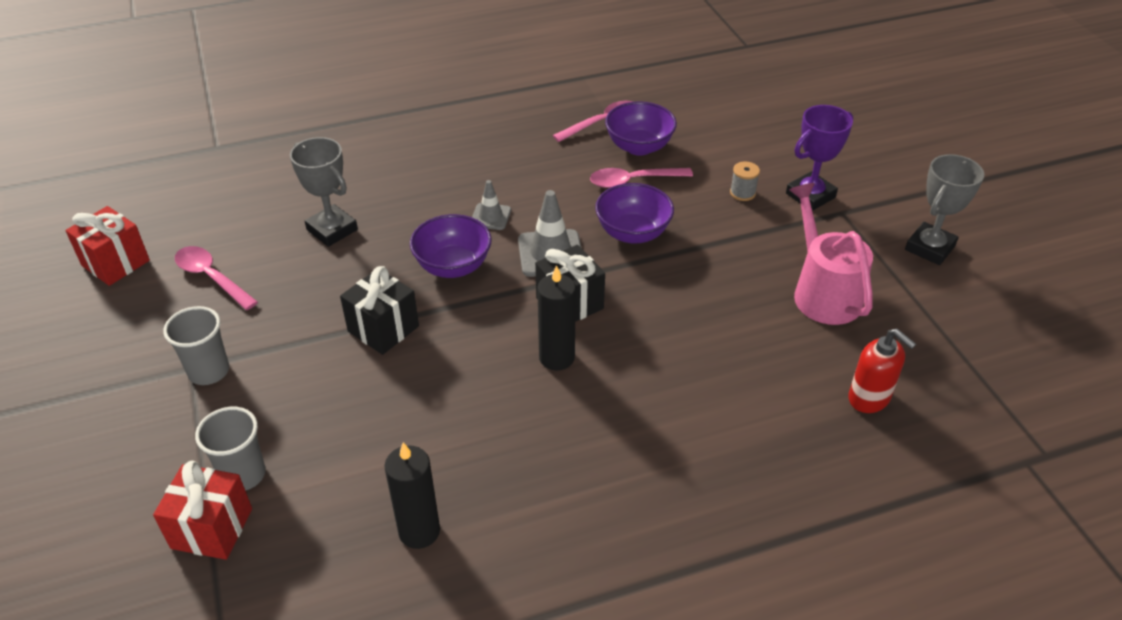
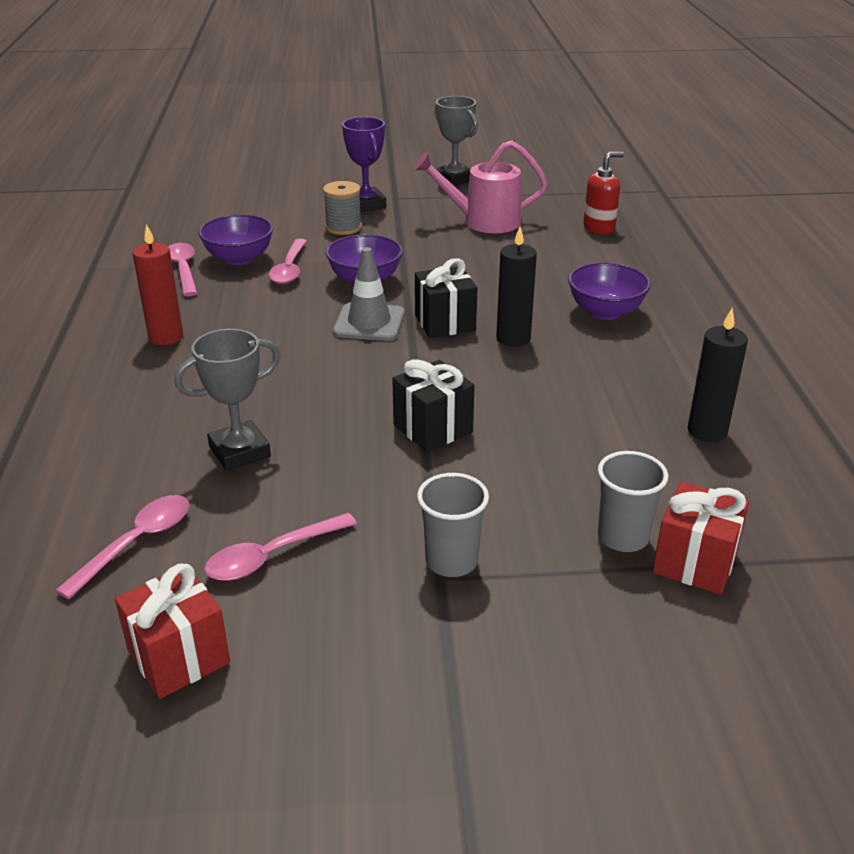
camera: 75 degrees left, 10 degrees down
(222, 213) = (136, 543): none -> pink spoon
(453, 266) = (356, 377): purple bowl -> purple bowl (605, 312)
(484, 148) = (166, 337): none -> red candle
(490, 217) = (290, 347): grey traffic cone -> none
(742, 193) = (343, 227): grey spool -> grey spool, size x1.51

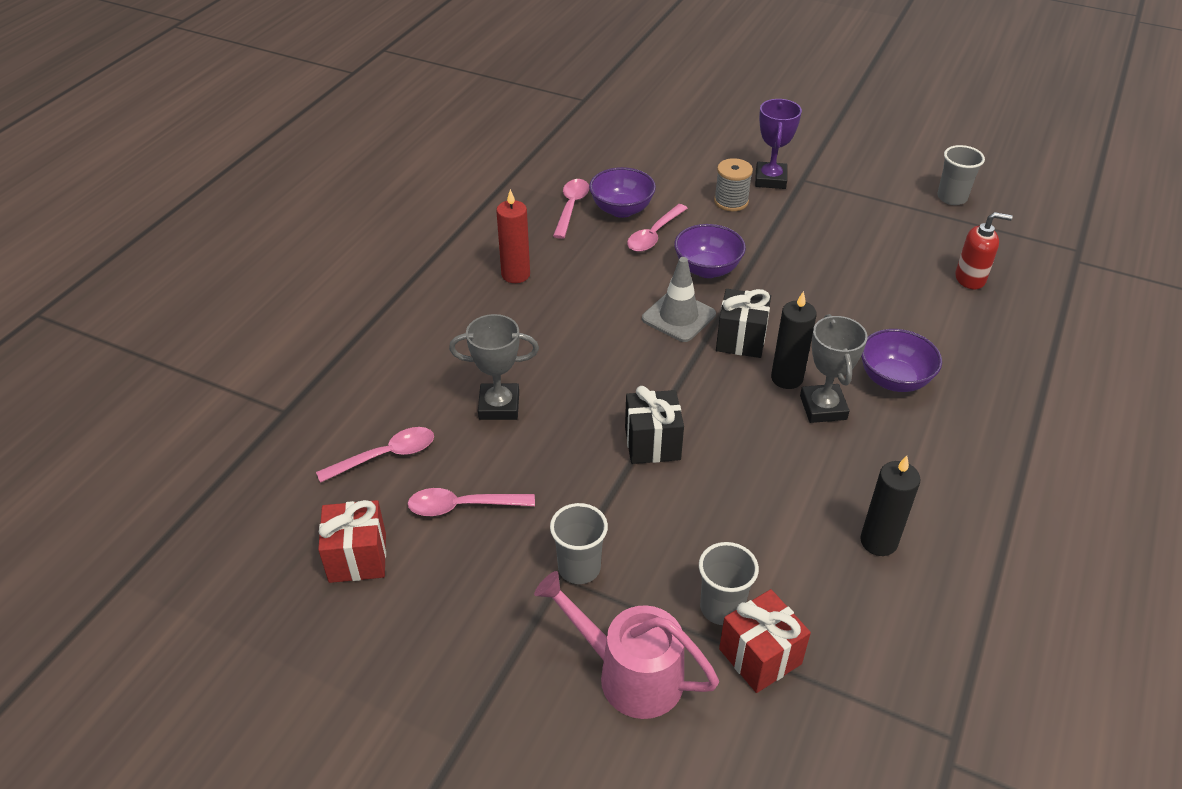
camera: 30 degrees right, 10 degrees up
(454, 179) = (875, 172): grey trophy -> grey trophy (823, 407)
(483, 221) = (862, 234): pink watering can -> pink watering can (629, 673)
(533, 181) = (952, 198): none -> grey cup

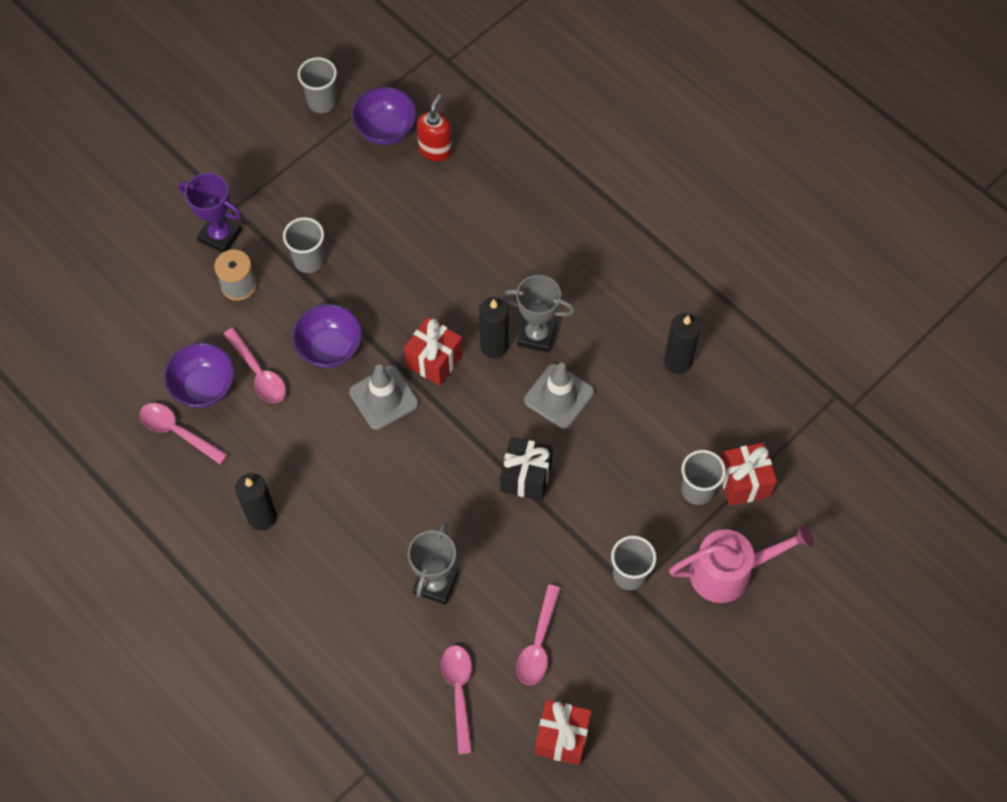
camera: 70 degrees left, 20 degrees up
(515, 274) = (262, 517): red candle -> black candle
(629, 673) = (730, 571): pink watering can -> pink watering can turned 150 degrees counterclockwise
(741, 340) = (434, 360): black gift -> red gift
(763, 445) = (559, 396): none -> grey traffic cone
(786, 233) = (309, 260): none -> grey cup
(894, 380) = (527, 269): purple bowl -> purple bowl (385, 129)

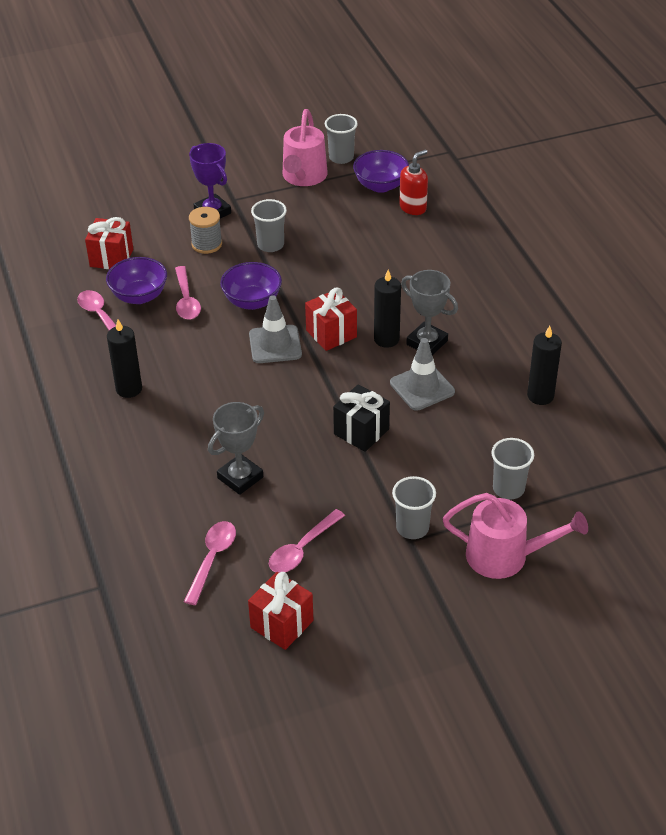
camera: 25 degrees right, 20 degrees down
(295, 147) = (303, 177): none -> pink watering can
(743, 482) = (555, 497): red gift -> red gift (111, 258)

